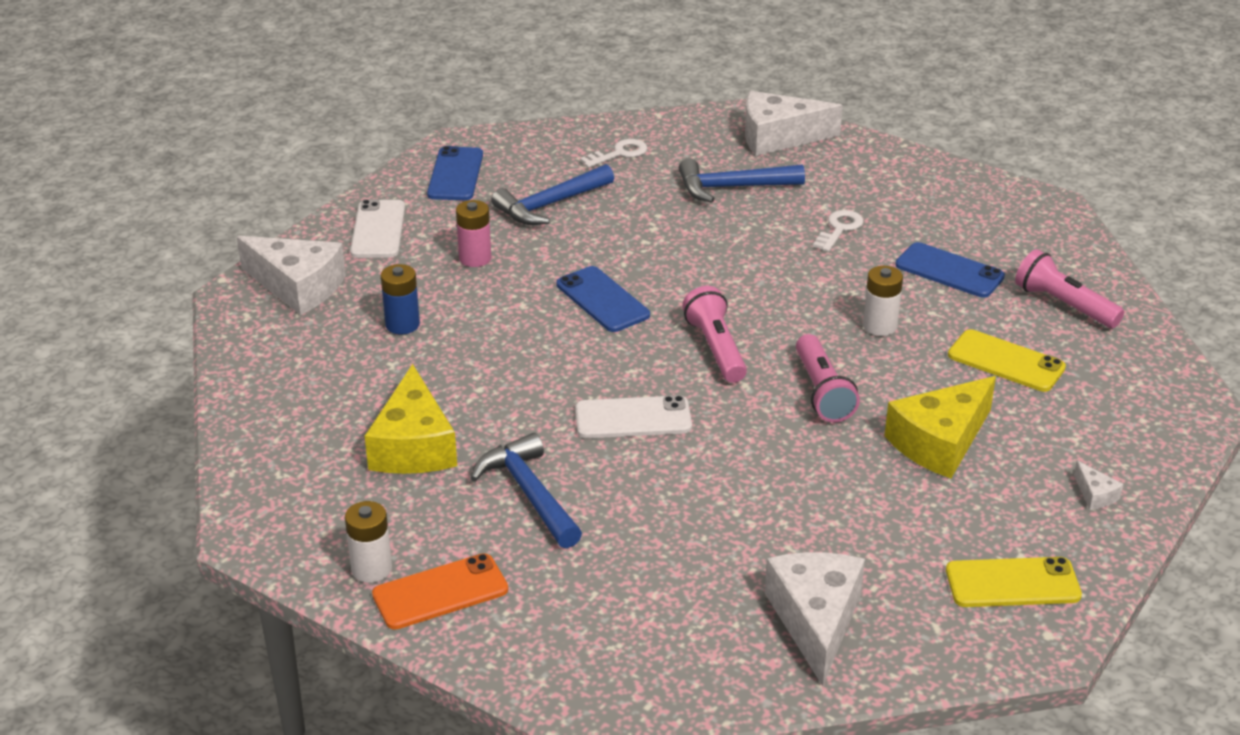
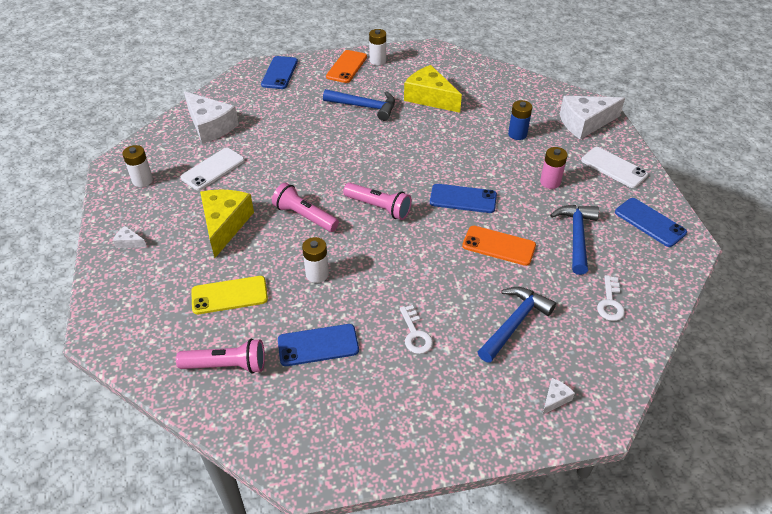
camera: 135 degrees right, 10 degrees up
(569, 661) = (280, 73): none -> blue phone
(633, 418) = (368, 154): white phone -> white phone (213, 169)
(642, 241) = (498, 246): none -> orange phone
(778, 137) = (555, 399): white cheese -> white cheese, size x0.42
(1012, 583) = (142, 180): yellow phone -> white battery

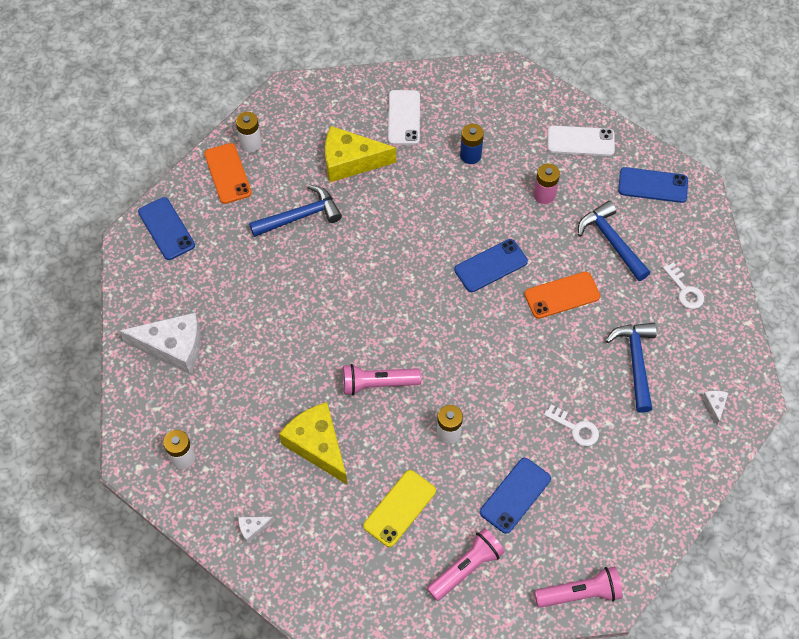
camera: 40 degrees left, 15 degrees up
(213, 169) = (236, 395): white phone -> white phone (404, 118)
(379, 207) = (431, 327): pink flashlight -> pink flashlight (580, 593)
(585, 123) = (515, 101): white cheese -> none

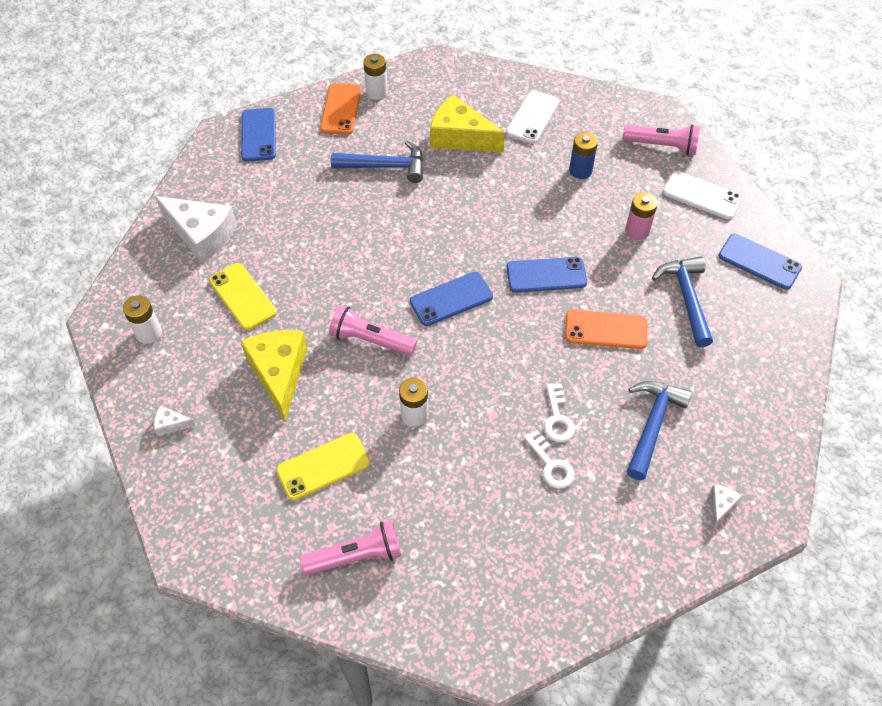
camera: 25 degrees right, 5 degrees down
(245, 390) = (242, 296): none -> yellow phone
(515, 495) = (449, 505): blue phone -> blue phone (451, 299)
(580, 593) = (464, 639): pink flashlight -> pink flashlight (662, 146)
(685, 290) = (745, 375): white key -> white key (557, 418)

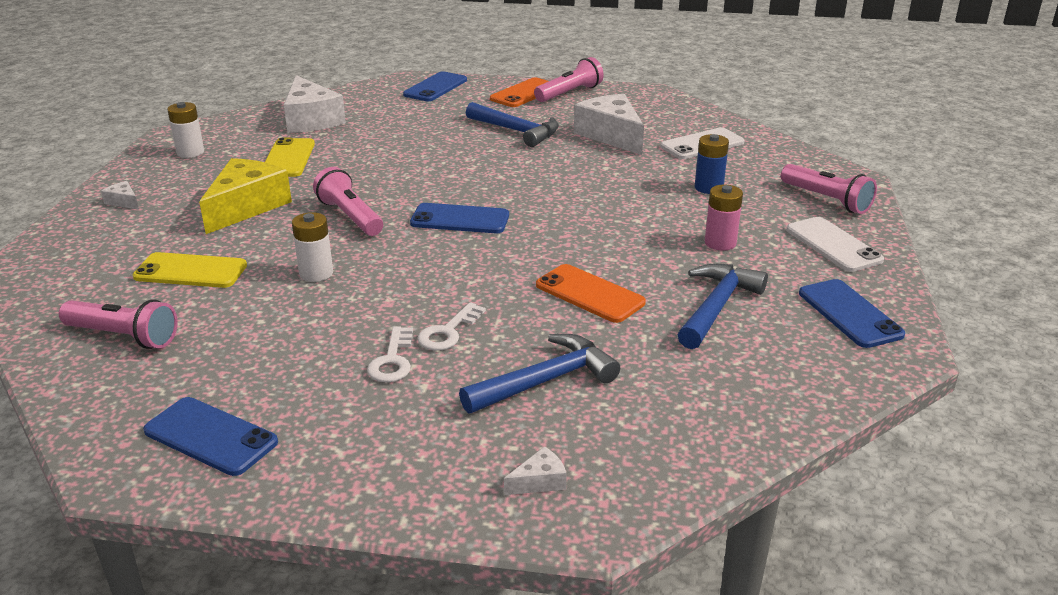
camera: 35 degrees right, 25 degrees down
(376, 92) = (569, 93): white battery -> pink flashlight
(460, 137) = (611, 135): yellow cheese -> white cheese
(546, 275) = (577, 237): blue phone -> blue phone (211, 436)

